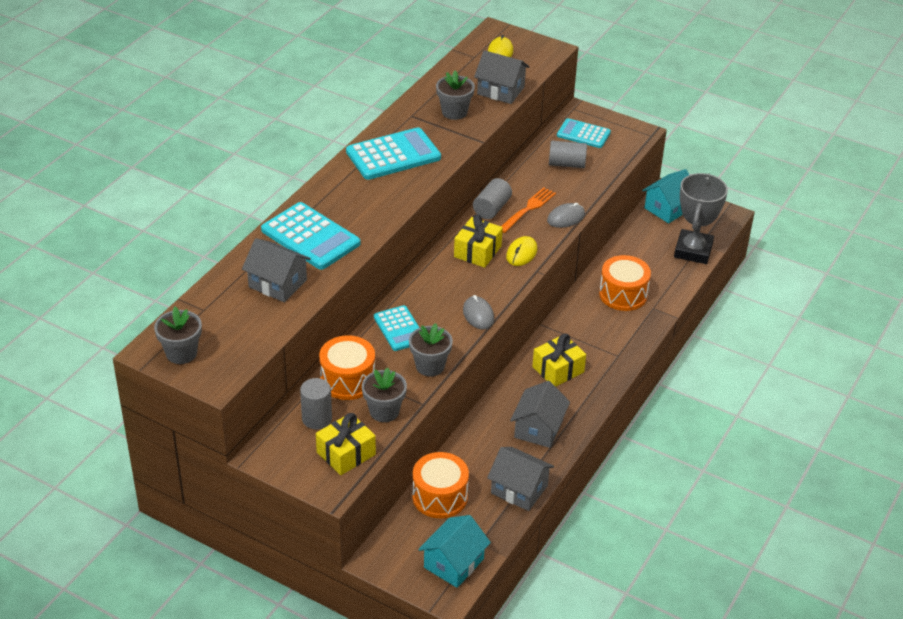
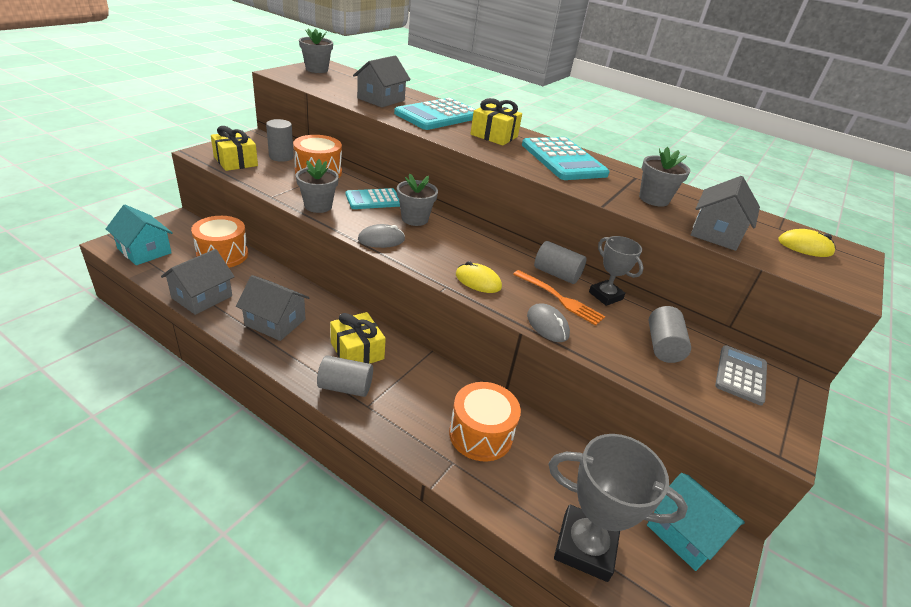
camera: 90 degrees right, 5 degrees down
(384, 411) = (273, 180): grey flower pot -> grey flower pot (414, 219)
(477, 251) = (481, 254): yellow gift -> yellow gift (494, 136)
(513, 184) = (605, 296): none -> grey trophy
(583, 134) = (741, 375): turquoise calculator -> grey calculator
(603, 370) = (345, 387): none -> grey cylinder

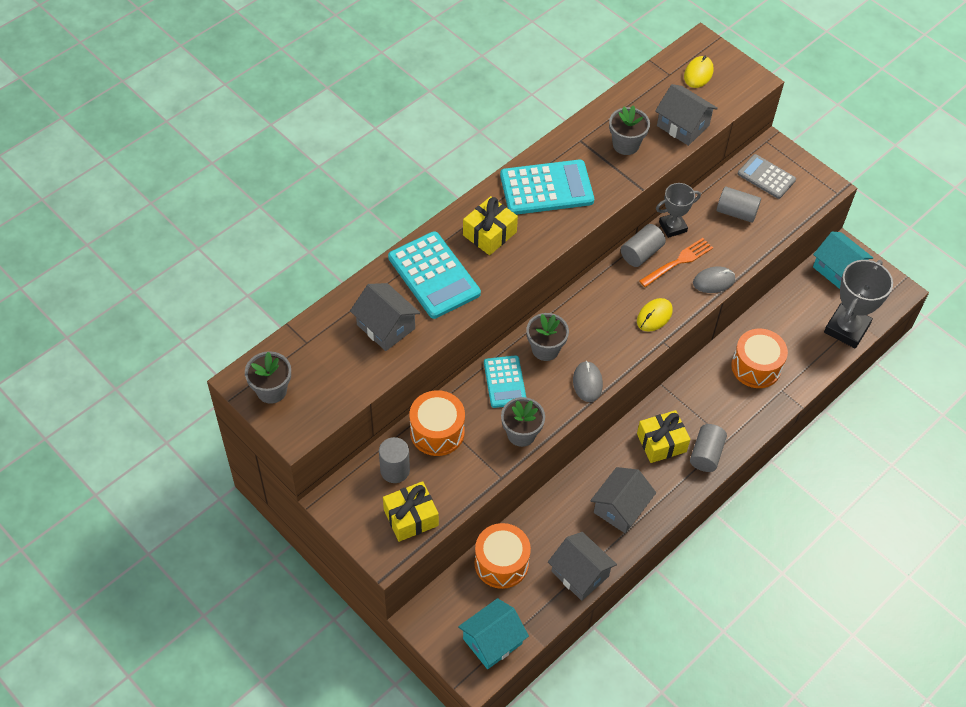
camera: 75 degrees left, 20 degrees up
(684, 533) = (837, 269): turquoise house -> turquoise house turned 75 degrees clockwise

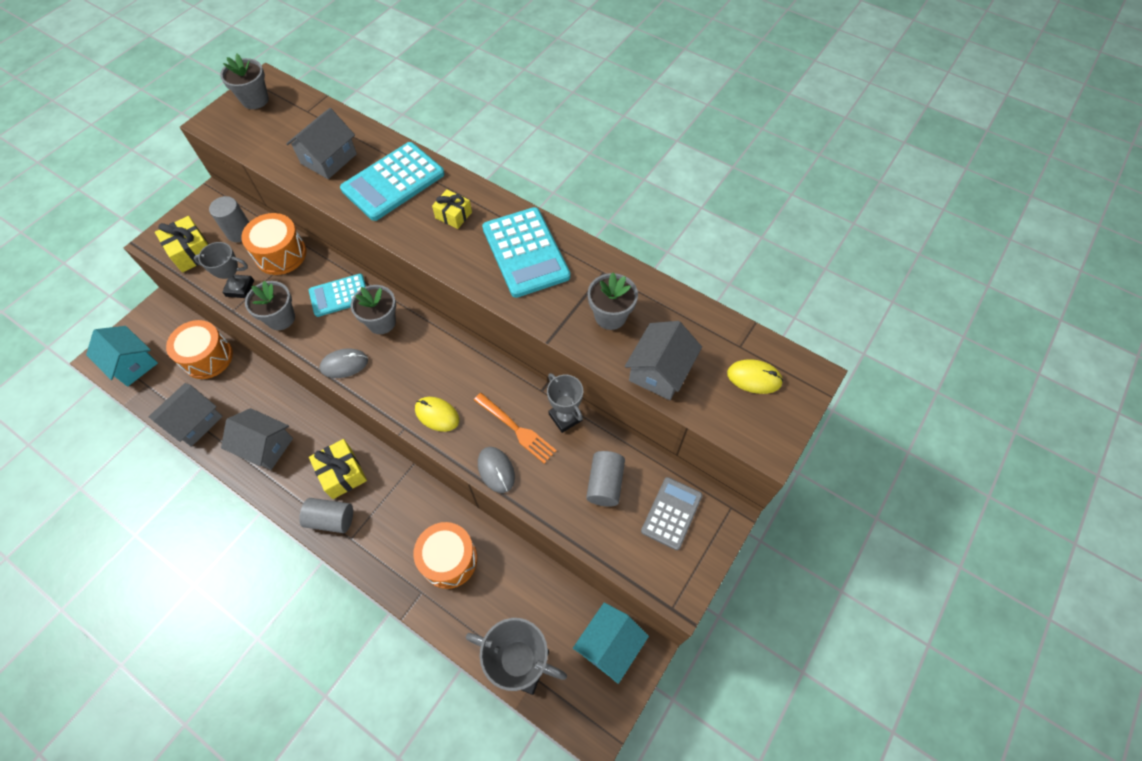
camera: 80 degrees right, 5 degrees up
(474, 470) = (240, 288): none -> grey trophy
(489, 233) = (453, 215): yellow gift -> yellow gift, size x0.65
(641, 253) = (520, 390): grey cylinder -> none

